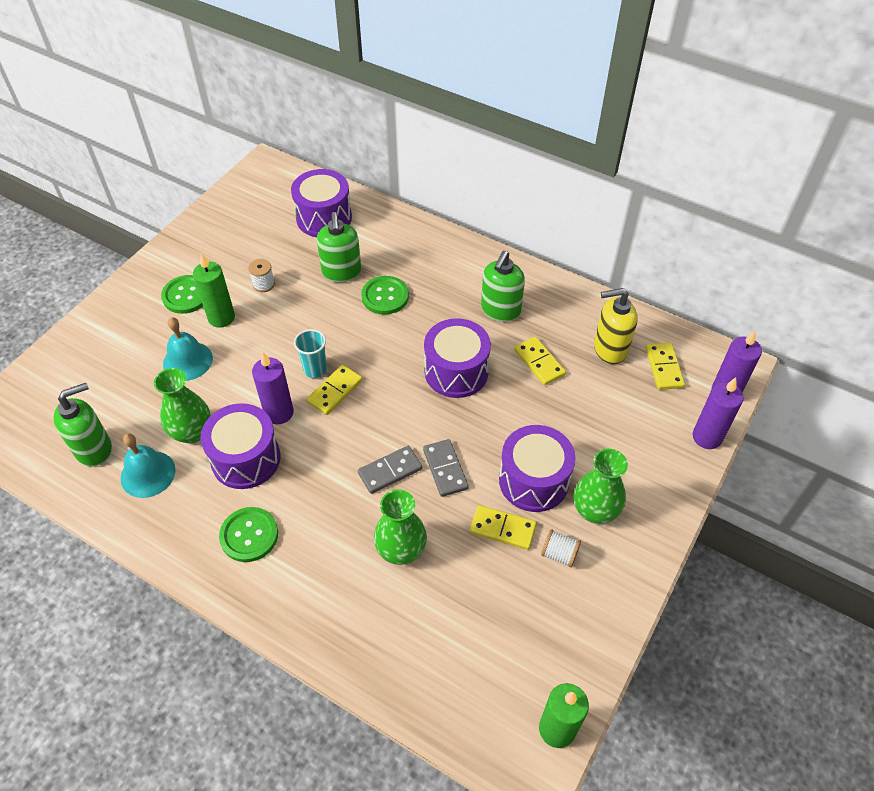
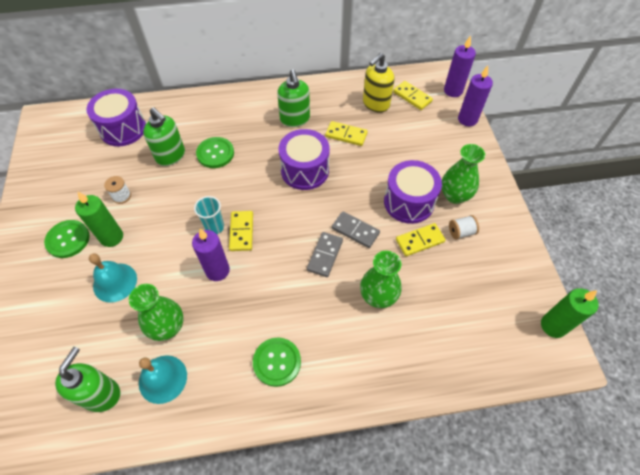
camera: 40 degrees left, 5 degrees up
(246, 459) = (224, 316): purple drum -> none

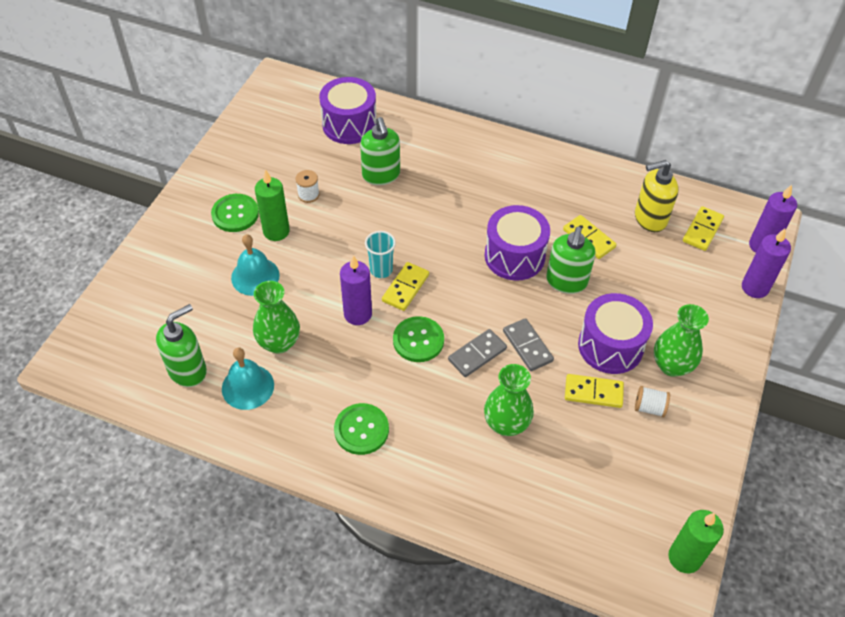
camera: 30 degrees right, 5 degrees down
(215, 153) = (429, 193): green button -> green button (418, 340)
(295, 119) = (541, 194): green soap dispenser -> green soap dispenser (566, 282)
(412, 97) = (702, 230): yellow domino -> yellow domino turned 45 degrees clockwise

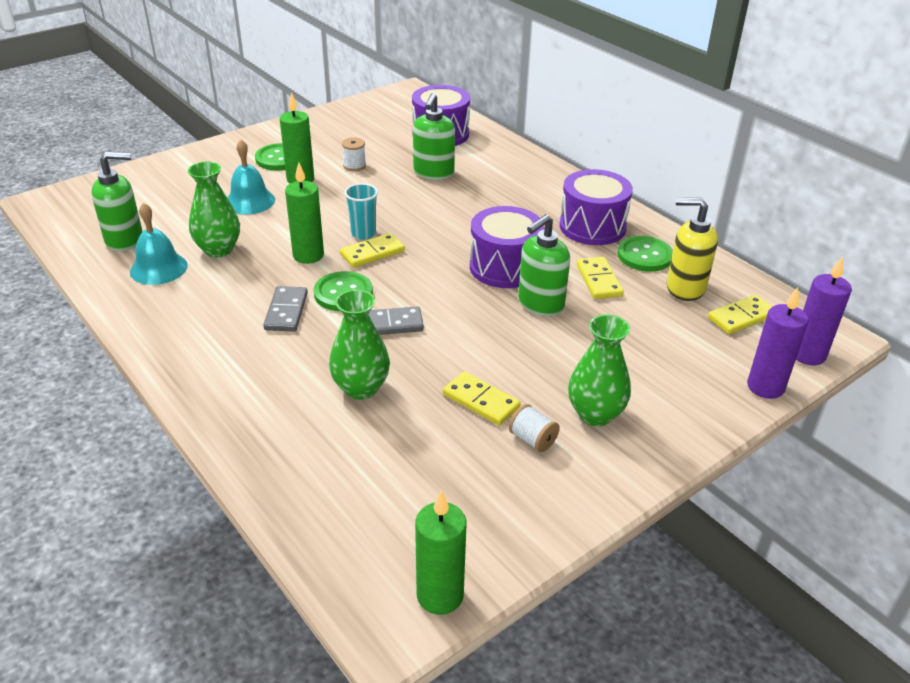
camera: 30 degrees right, 15 degrees down
(358, 314) = (308, 255): purple candle -> green candle
(361, 430) = (219, 336): green button -> green button (644, 255)
(527, 346) = (447, 337): grey domino -> grey domino (286, 311)
(610, 346) = (538, 371): purple drum -> purple drum (592, 227)

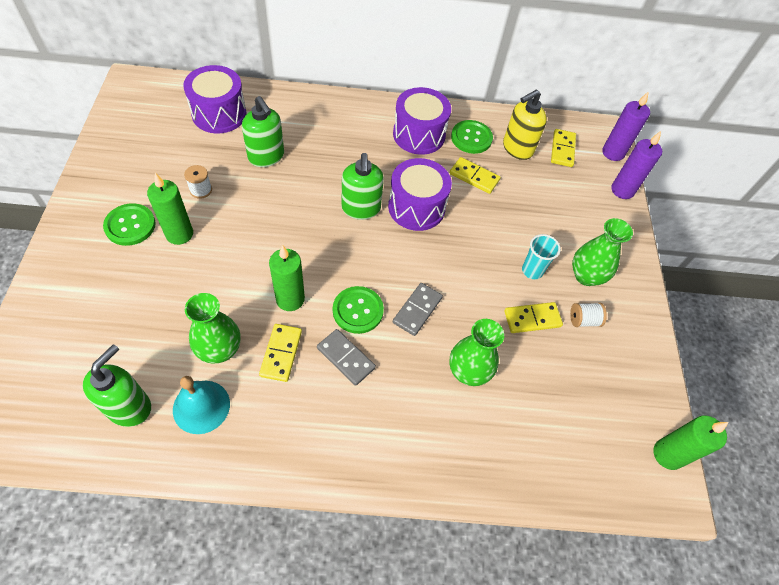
camera: 55 degrees left, 20 degrees up
(250, 201) = (172, 285): turquoise bell -> none
(363, 233) = (298, 249): turquoise cup -> turquoise cup (532, 270)
(372, 253) = (327, 261): yellow domino -> yellow domino (281, 353)
(540, 304) = (470, 221): green soap dispenser -> green soap dispenser (361, 209)

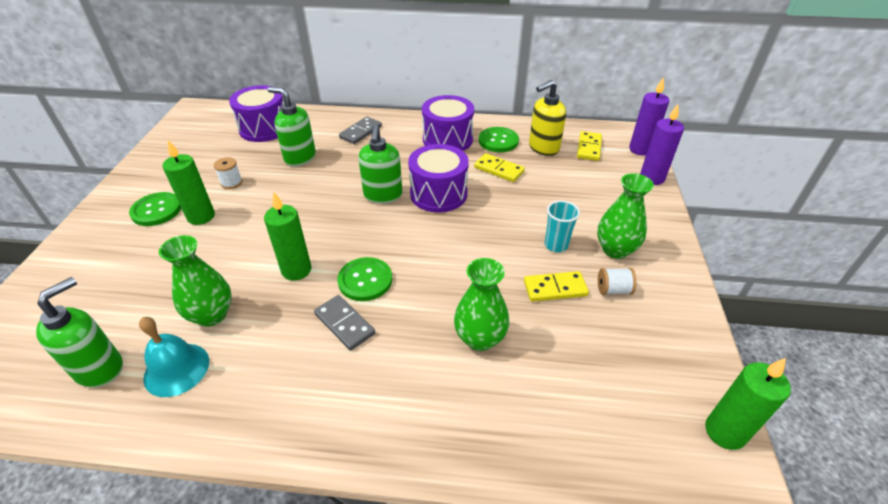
camera: 10 degrees right, 15 degrees down
(266, 156) = (300, 157): green soap dispenser -> green soap dispenser turned 150 degrees clockwise
(281, 353) = (276, 319): yellow domino -> none
(417, 310) = (429, 280): grey domino -> grey domino (360, 132)

